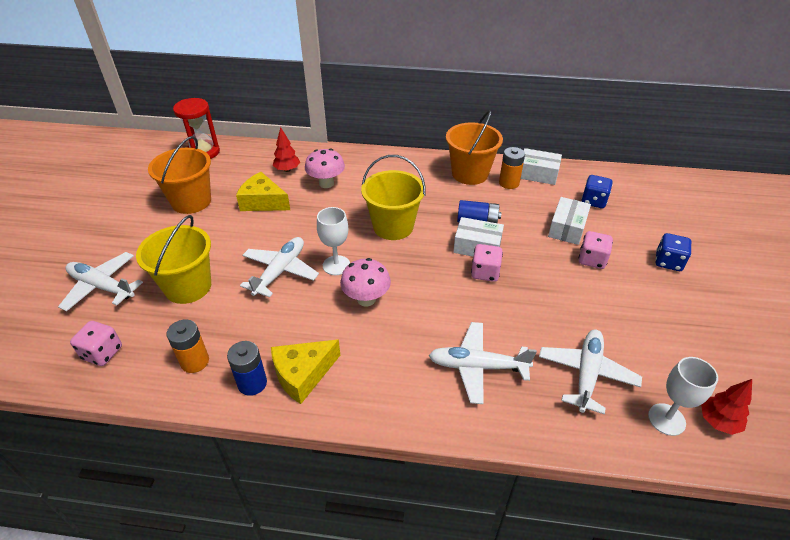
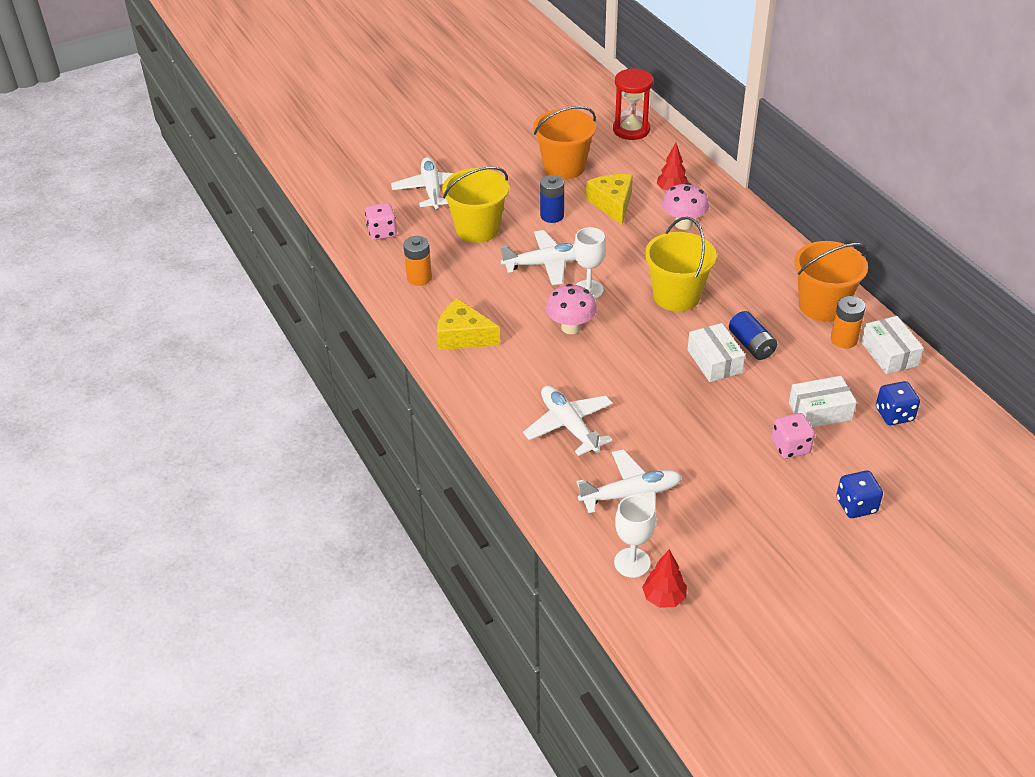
camera: 55 degrees right, 0 degrees up
(252, 383) = (430, 316): blue battery -> blue battery (552, 216)
(485, 272) = (684, 382): pink dice -> none

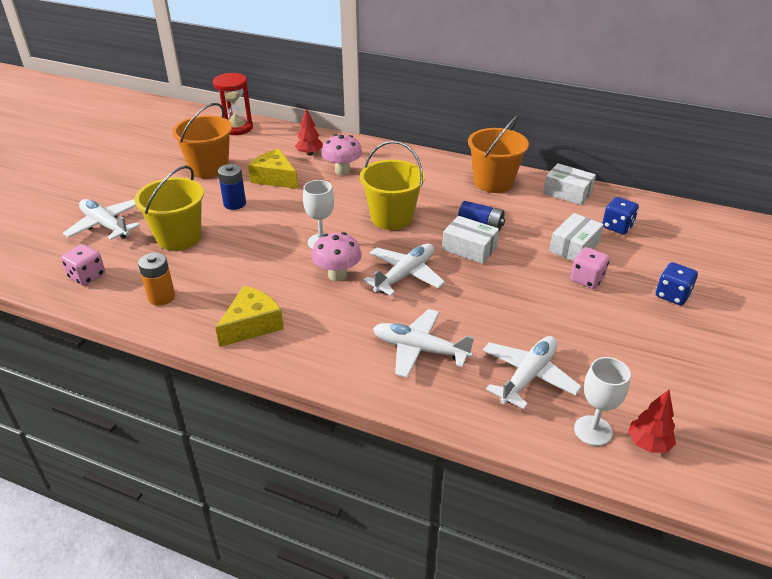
camera: 40 degrees left, 5 degrees down
(463, 336) = (252, 325): yellow cheese -> yellow cheese turned 150 degrees clockwise
(546, 264) = (267, 239): white plane -> white plane (405, 275)
(843, 340) = (531, 196): orange battery -> none

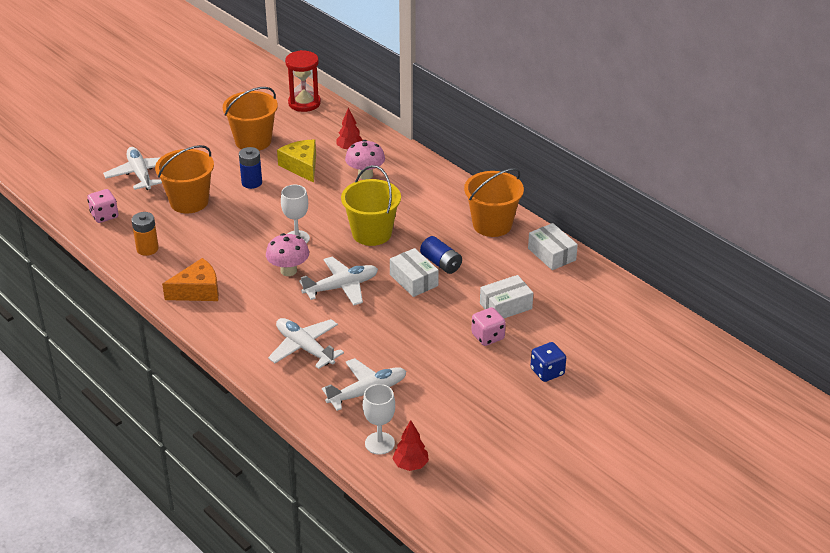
camera: 25 degrees right, 0 degrees up
(179, 237) = (189, 201): yellow bucket -> orange bucket
(252, 325) = (198, 291): yellow cheese -> orange cheese
(617, 226) = (564, 300): blue dice -> none

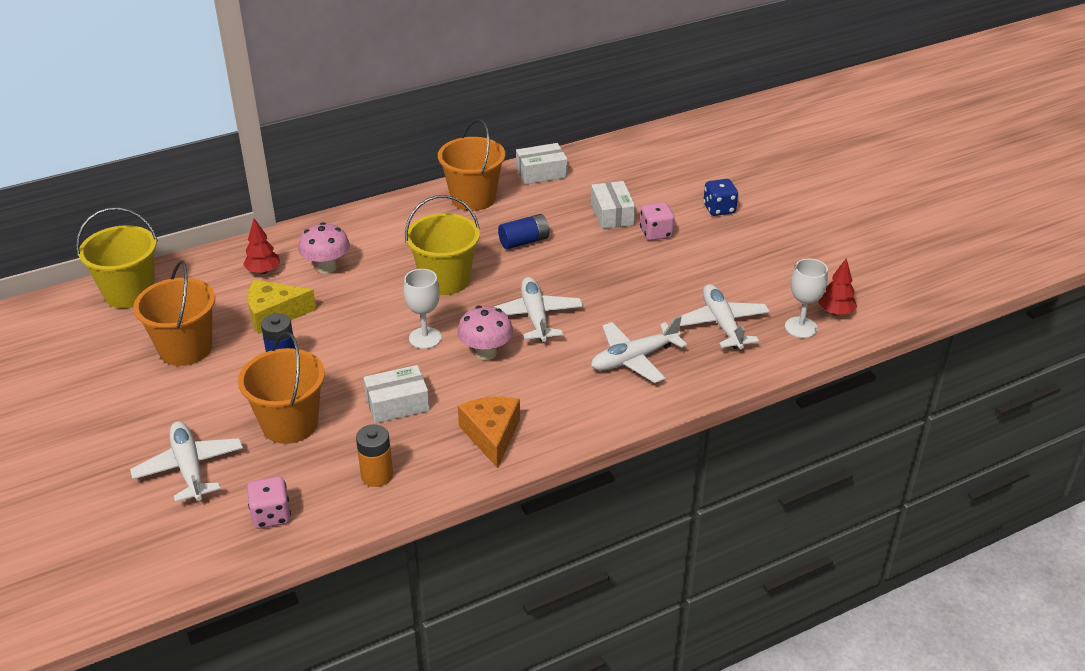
camera: 75 degrees left, 0 degrees up
(140, 174) = (189, 468): white plane -> white plane turned 75 degrees clockwise
(304, 103) = (130, 293): red hourglass -> yellow bucket
(413, 280) = (545, 264): white box -> white box (397, 404)

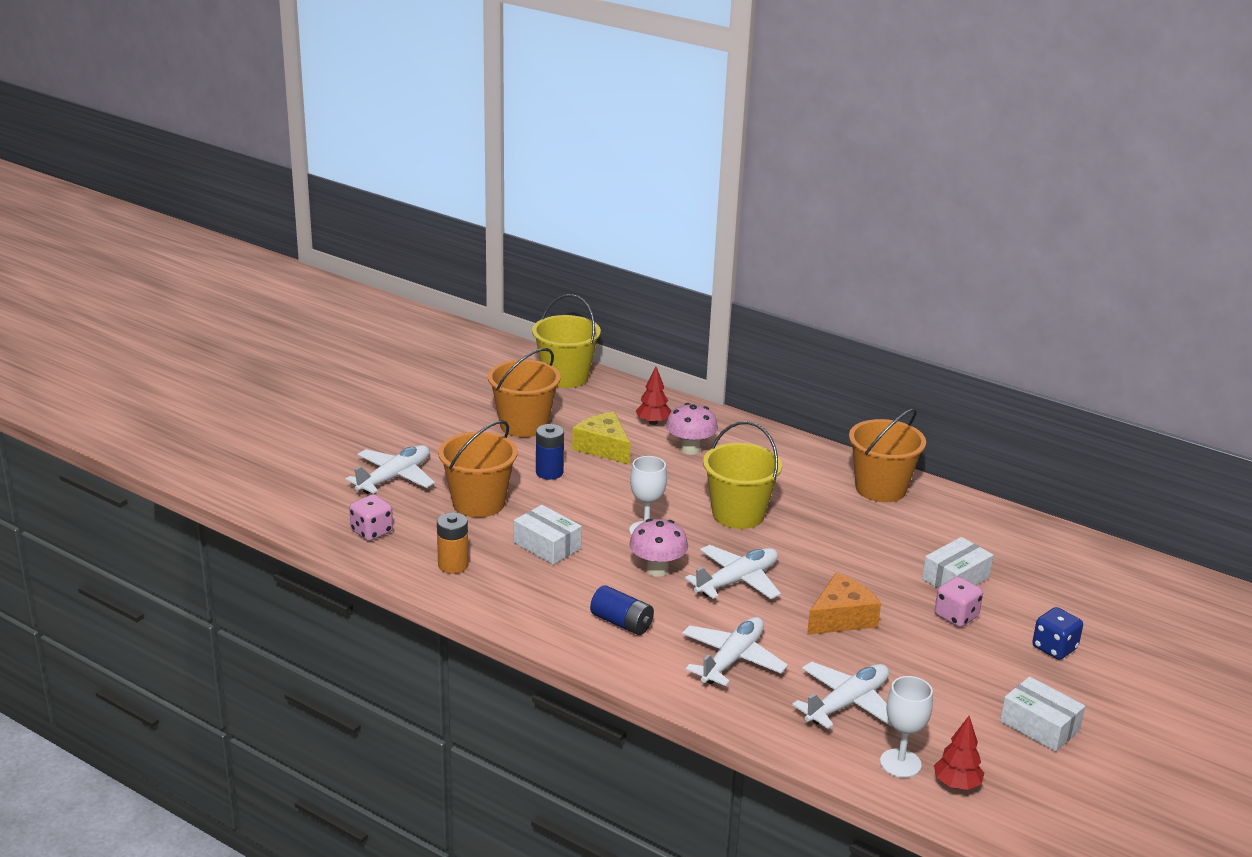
camera: 60 degrees right, 10 degrees down
(491, 435) = (550, 608): orange cheese -> orange cheese (841, 618)
(524, 241) = (846, 539): blue battery -> blue battery (622, 623)
(541, 173) = (973, 513): white box -> white box (1039, 726)
(633, 359) = (732, 659): white plane -> white plane turned 90 degrees clockwise

